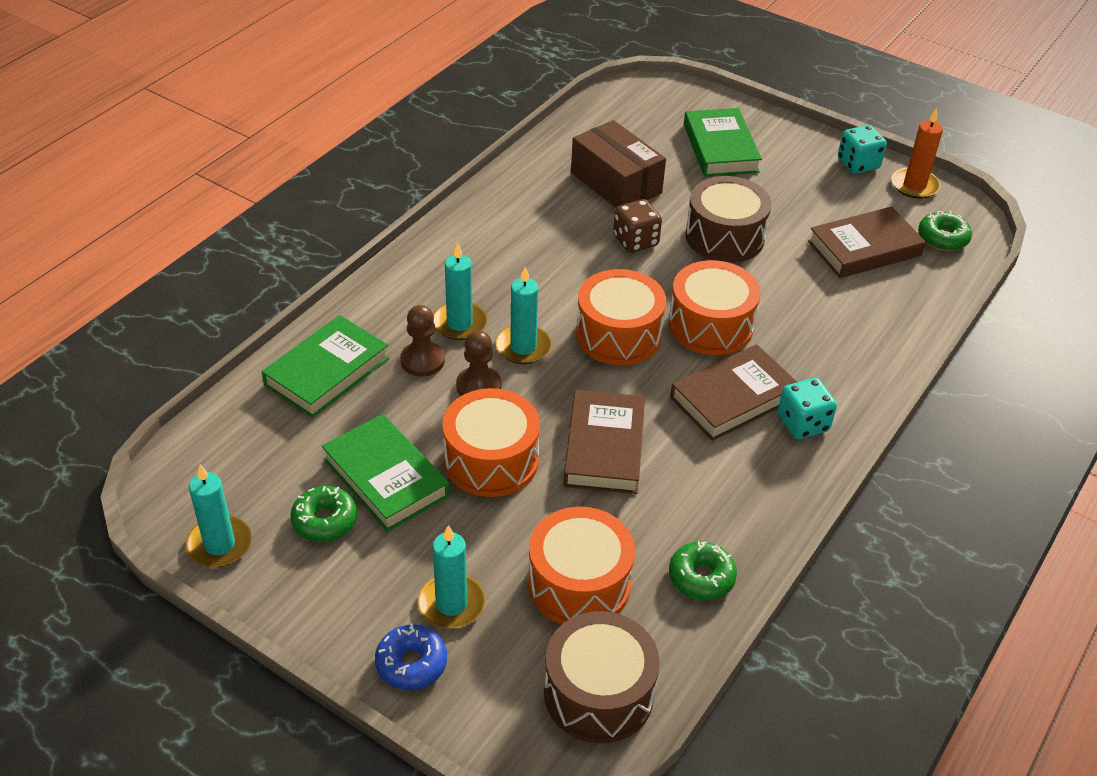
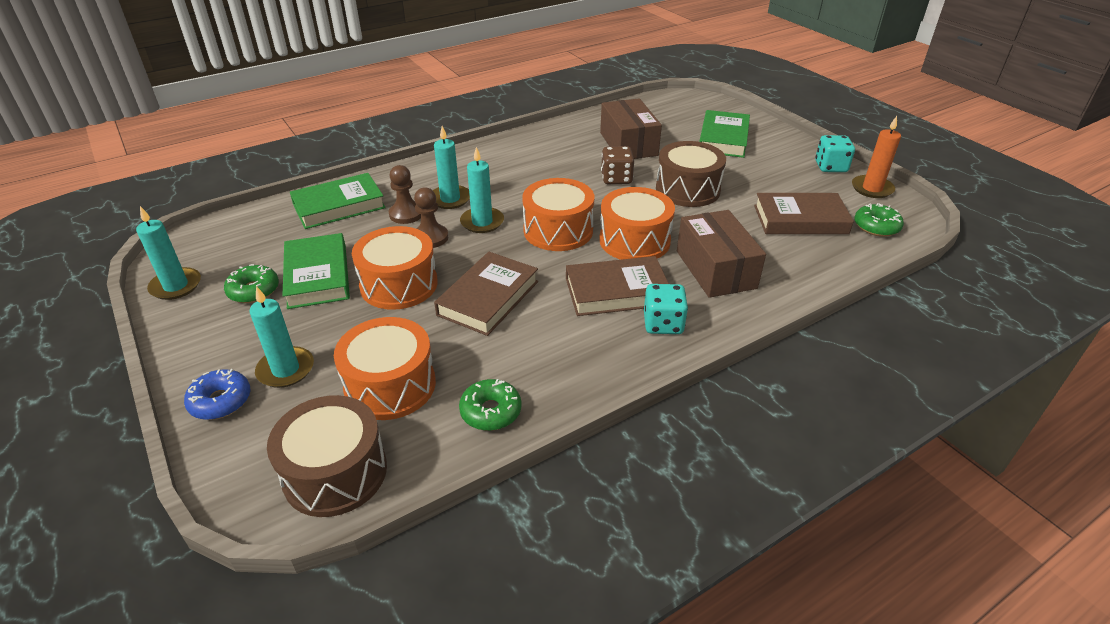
camera: 25 degrees right, 5 degrees down
(815, 339) = (715, 269): none -> brown box

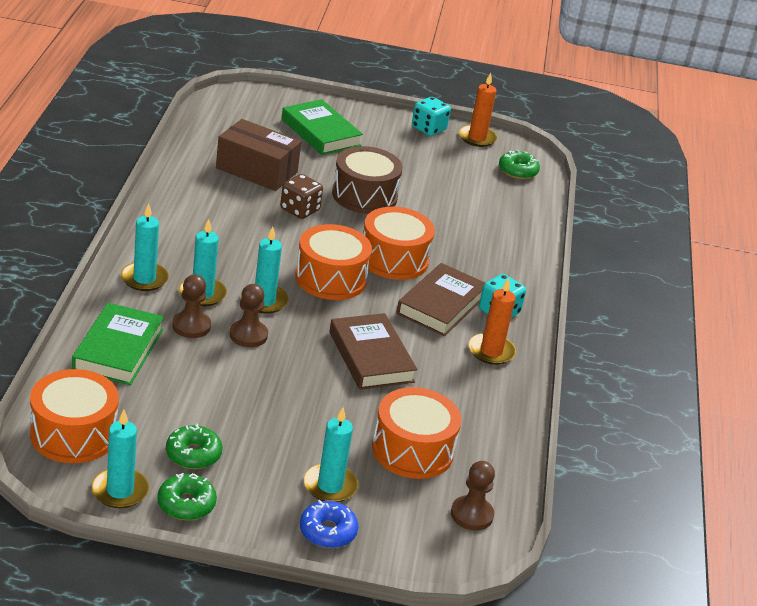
camera: 55 degrees left, 5 degrees down
(317, 276) = (220, 414): green book -> none
(335, 472) = (471, 515): brown drum -> brown pawn
(399, 284) = (293, 384): orange drum -> orange drum (73, 434)
(432, 175) = (144, 279): none -> turquoise candle
(491, 411) = (493, 425): green donut -> green donut (186, 504)
(598, 351) = (491, 351): none -> orange candle
(715, 269) = (473, 255): brown box -> none
(800, 219) = (469, 187): brown book -> none

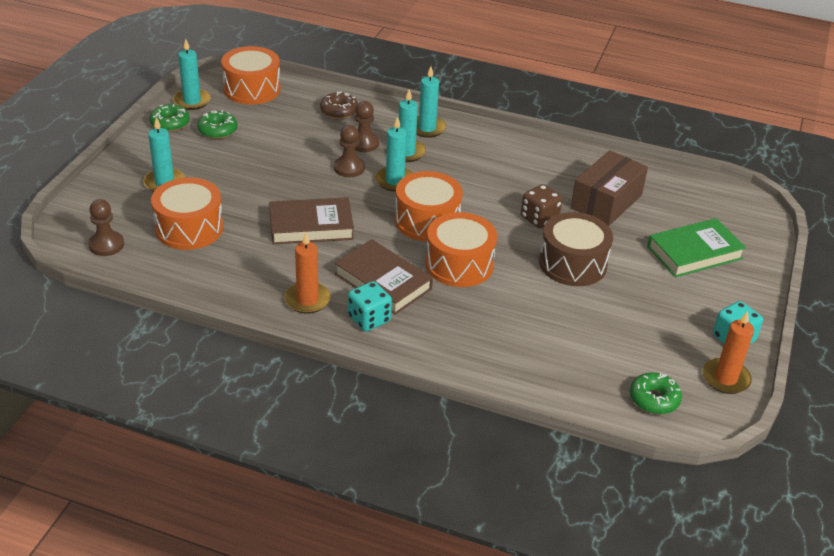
camera: 105 degrees right, 5 degrees up
(118, 349) = (339, 111): green book -> brown donut
(327, 531) = (120, 175): blue donut -> none

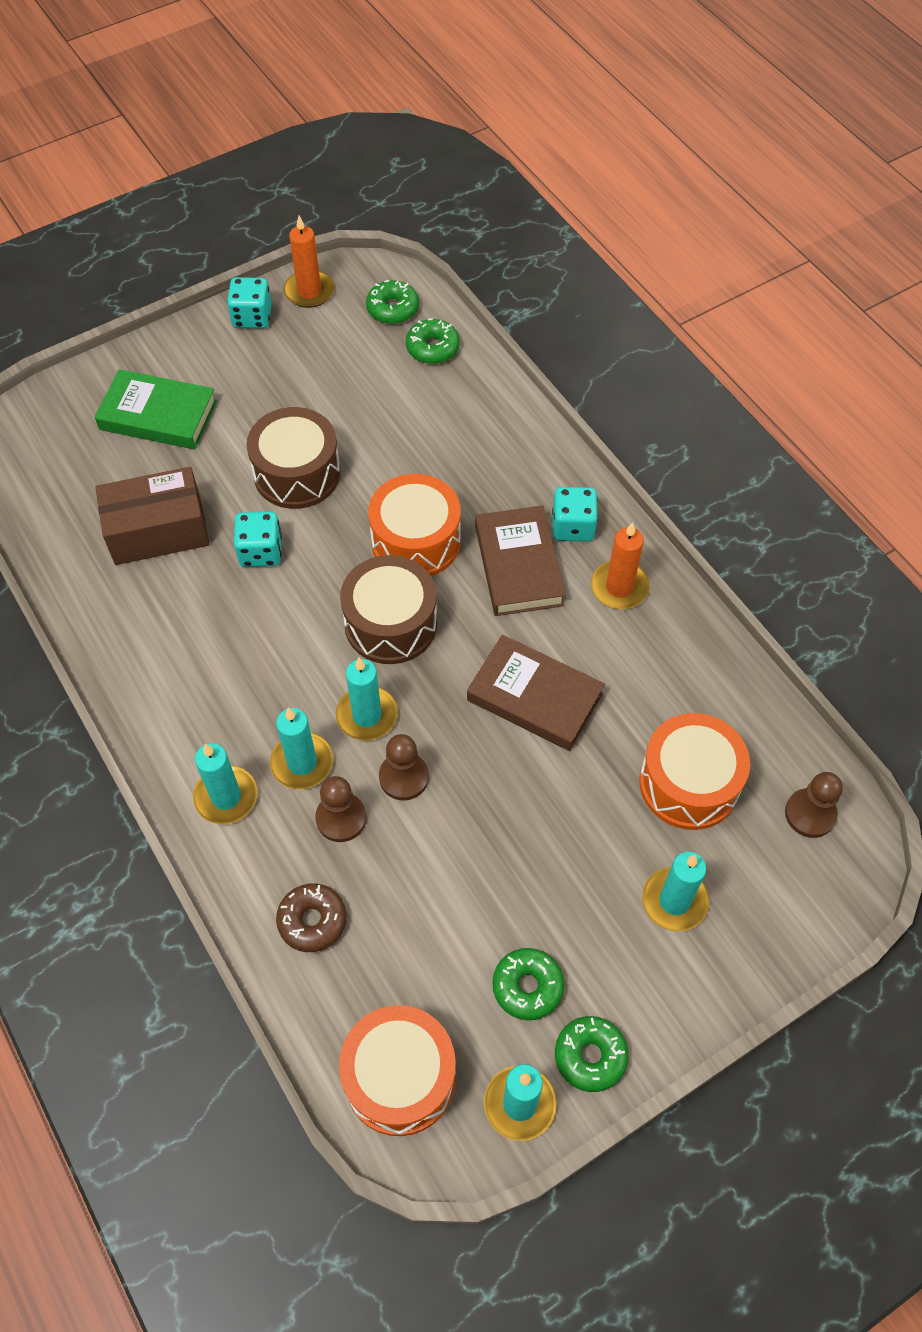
camera: 140 degrees left, 20 degrees up
(427, 221) = (390, 623): orange drum -> brown drum
(539, 218) = (261, 551): brown dice -> turquoise dice
(590, 386) = (432, 348): none -> green donut

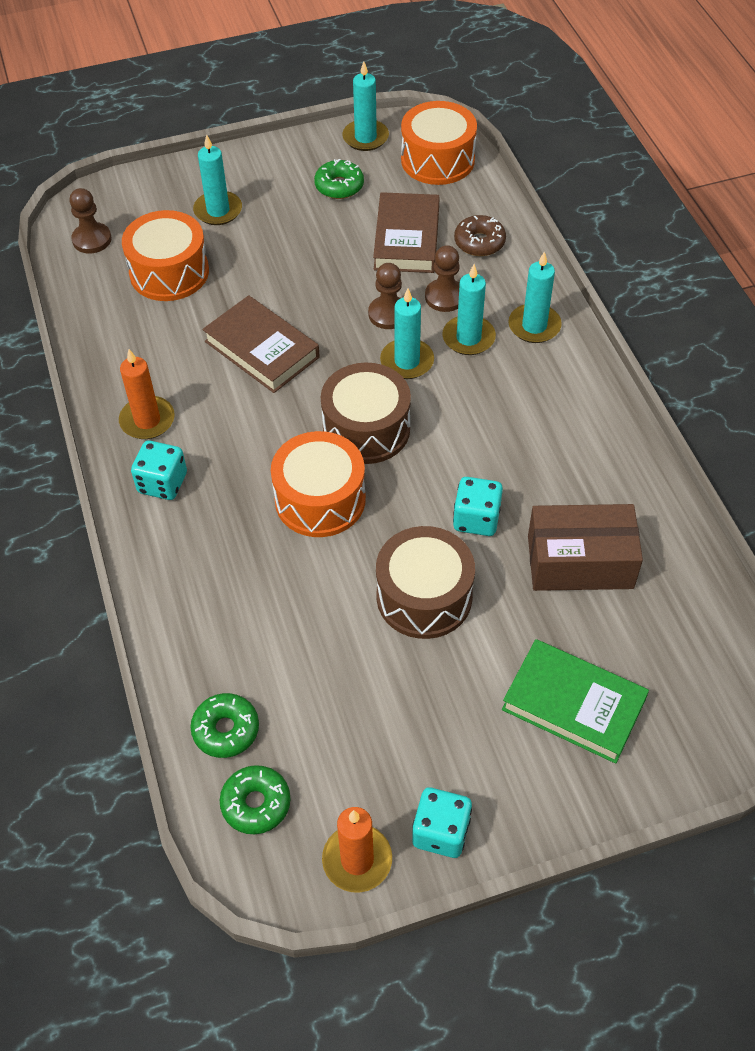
camera: 165 degrees left, 5 degrees down
(518, 565) = (230, 457): brown book -> brown book (406, 238)
(590, 1056) = (312, 150): green donut -> none

